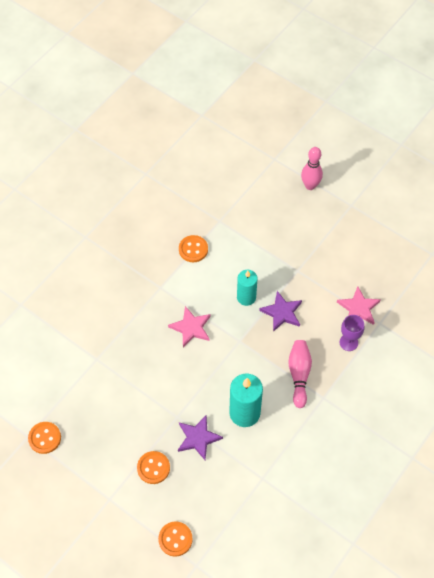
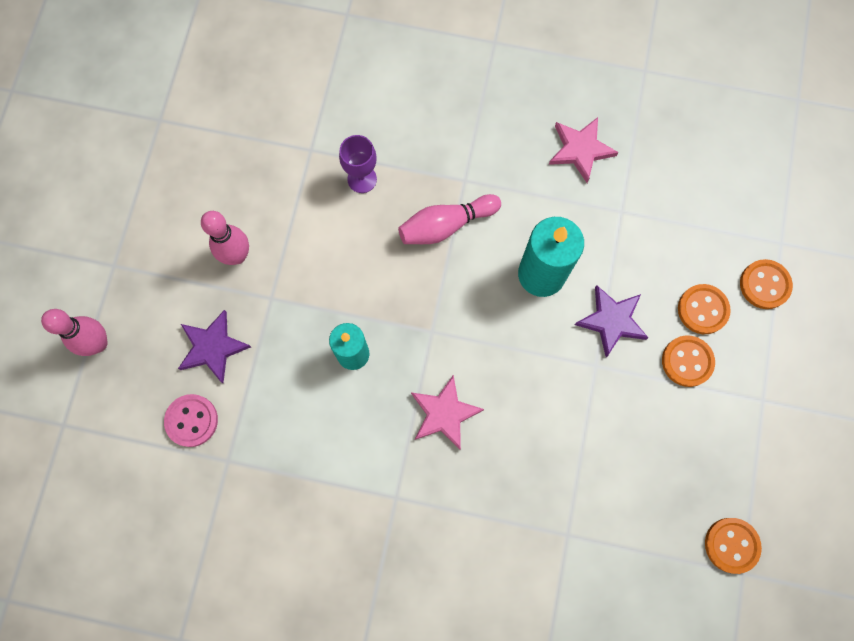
camera: 115 degrees left, 15 degrees up
(193, 249) = (301, 478): orange button -> orange button (702, 309)
(248, 212) = (191, 420): none -> pink button
(282, 312) = (355, 290): purple star -> purple star (213, 347)
(330, 263) = (237, 255): none -> pink bowling pin
(358, 308) = (298, 186): pink star -> pink star (580, 150)

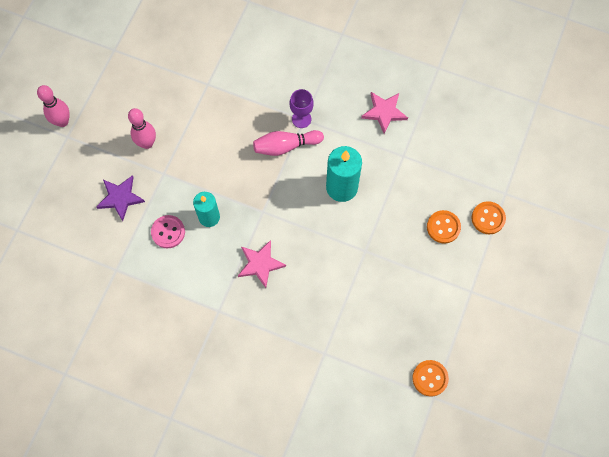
camera: 10 degrees right, 5 degrees down
(98, 343) = (48, 183): pink bowling pin -> pink bowling pin (62, 121)
(191, 420) = (98, 241): pink button -> pink button (168, 232)
(362, 179) = (237, 108): purple goblet -> purple goblet (301, 119)
(612, 321) = (381, 224): purple star -> none
(687, 361) = (426, 258): orange button -> none

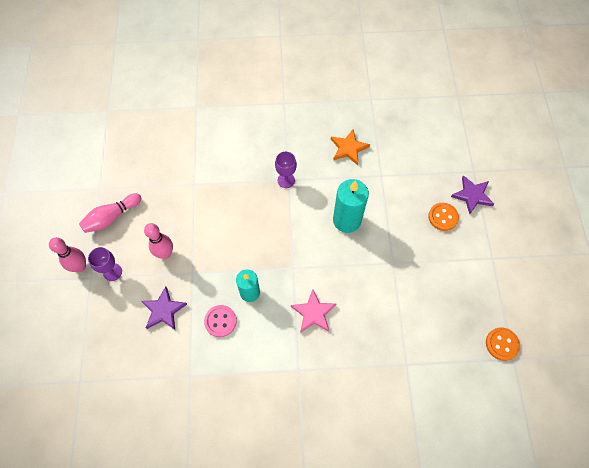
camera: 25 degrees left, 5 degrees down
(90, 140) = (112, 272): none -> purple goblet
(286, 146) = (284, 207): pink bowling pin -> pink bowling pin (111, 217)
(384, 112) = (348, 148): pink star -> orange star
(488, 218) = (472, 195): orange button -> purple star

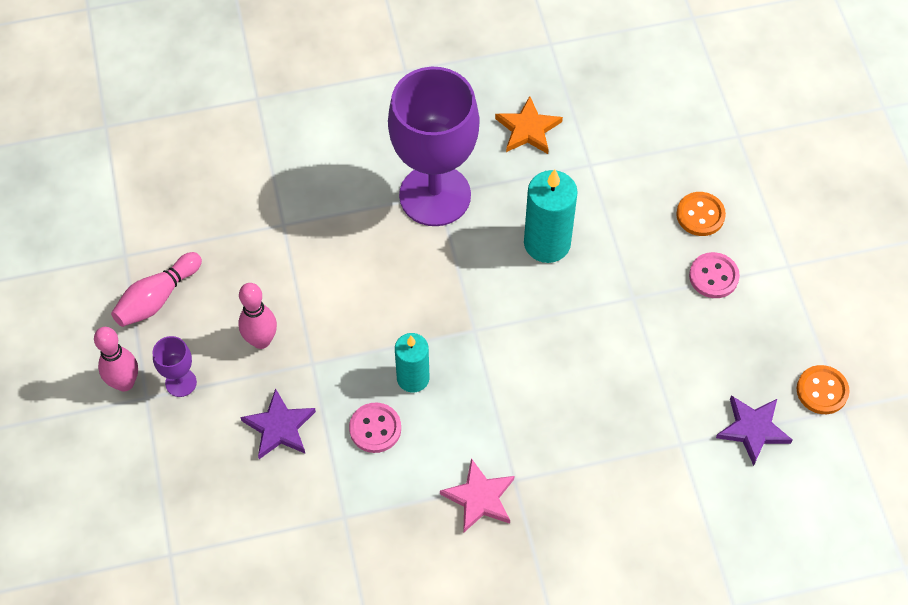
camera: 10 degrees left, 5 degrees down
(286, 180) = (435, 195): purple goblet -> purple goblet, size x2.46
(313, 313) = (521, 392): pink star -> pink star (479, 498)
(445, 257) = (713, 276): none -> pink button
(472, 195) = (741, 174): purple star -> purple star (753, 429)

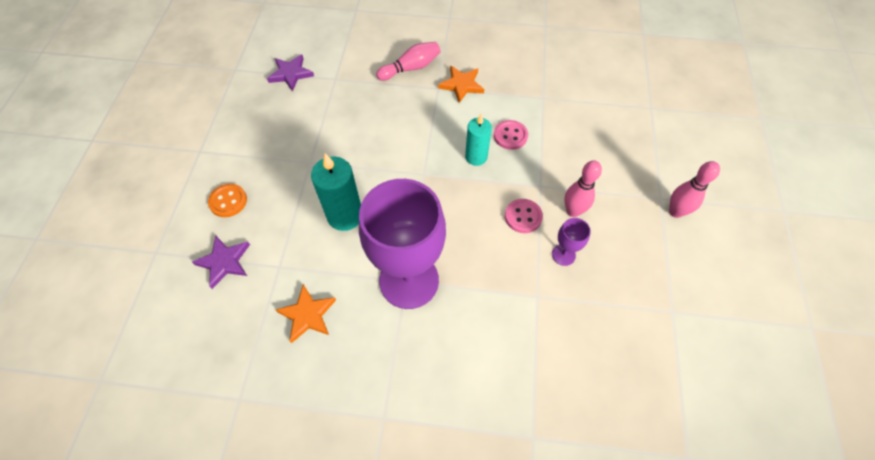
camera: 160 degrees left, 0 degrees up
(157, 298) = (647, 266): pink bowling pin -> pink bowling pin (411, 68)
(181, 382) = (635, 200): purple goblet -> purple goblet (563, 255)
(279, 427) = (571, 154): purple star -> purple star (224, 262)
(479, 498) = (461, 85): pink star -> orange star
(713, 276) = (250, 159): pink button -> pink button (523, 217)
(822, 391) = (238, 80): orange button -> none

